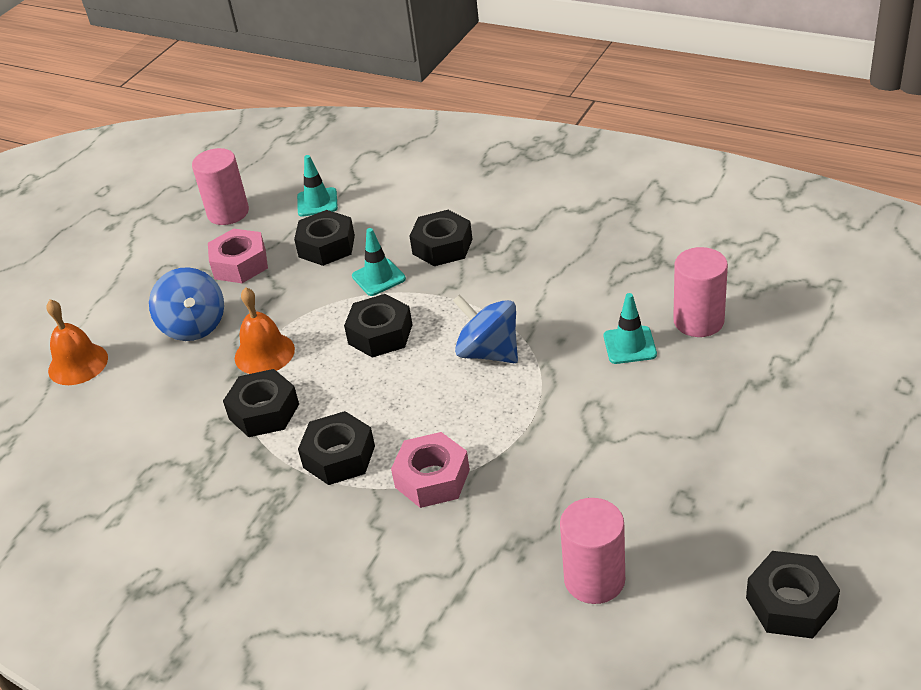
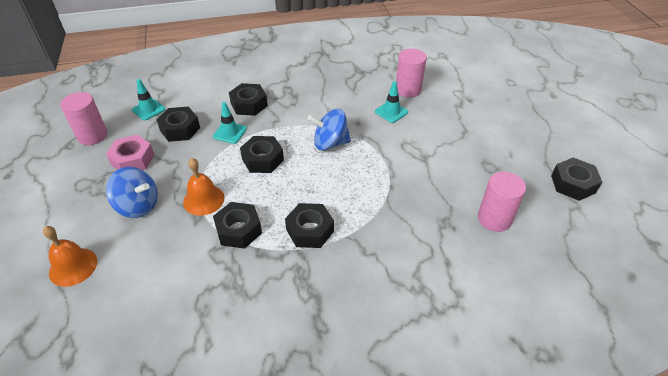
camera: 45 degrees left, 5 degrees up
(432, 478) = (370, 215): pink nut -> none

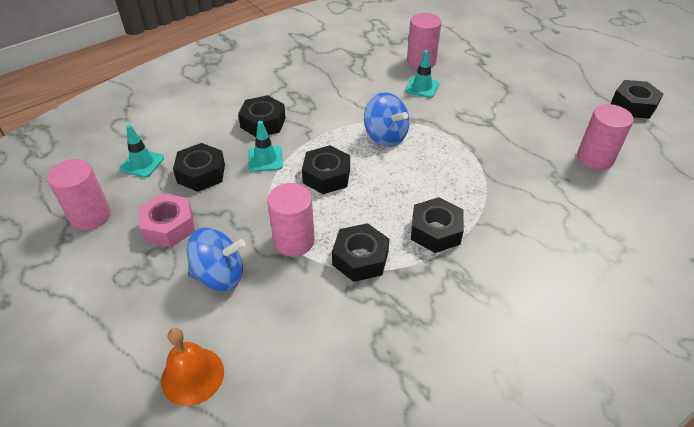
camera: 25 degrees left, 0 degrees up
(203, 199) = (294, 241): orange bell -> pink cylinder
(330, 143) = (385, 136): blue spinning top -> blue spinning top turned 105 degrees counterclockwise

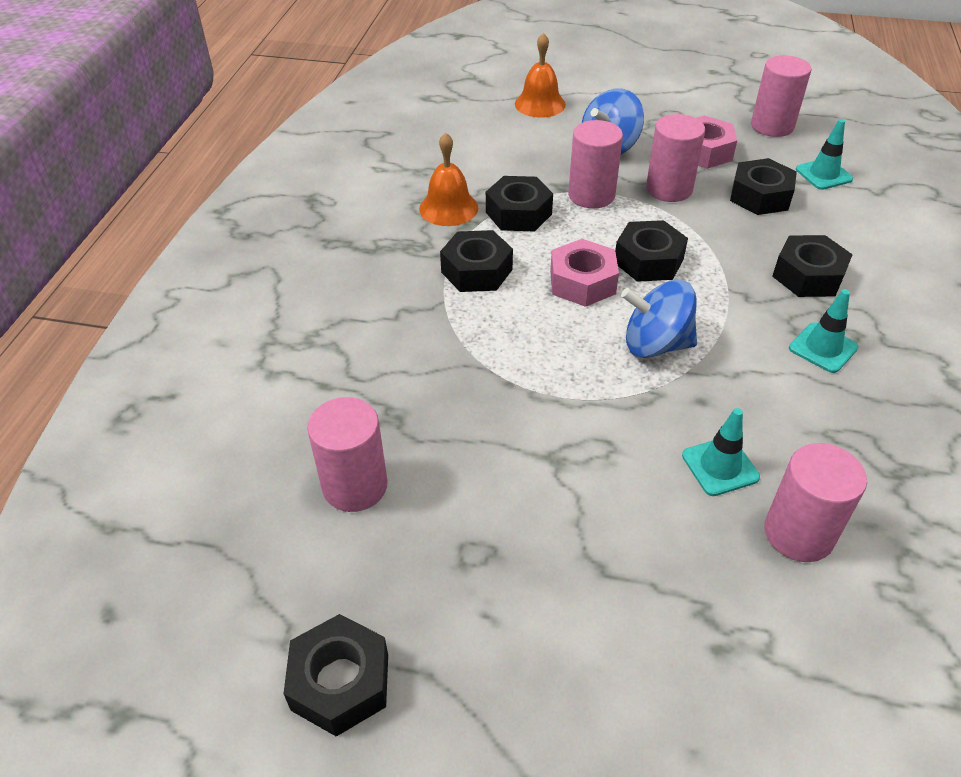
camera: 140 degrees right, 0 degrees up
(240, 212) = (669, 189): none -> pink cylinder
(265, 159) = (732, 241): turquoise traffic cone -> turquoise traffic cone (823, 348)
(380, 186) = (582, 282): none -> pink nut
(405, 297) = (448, 208): none -> orange bell

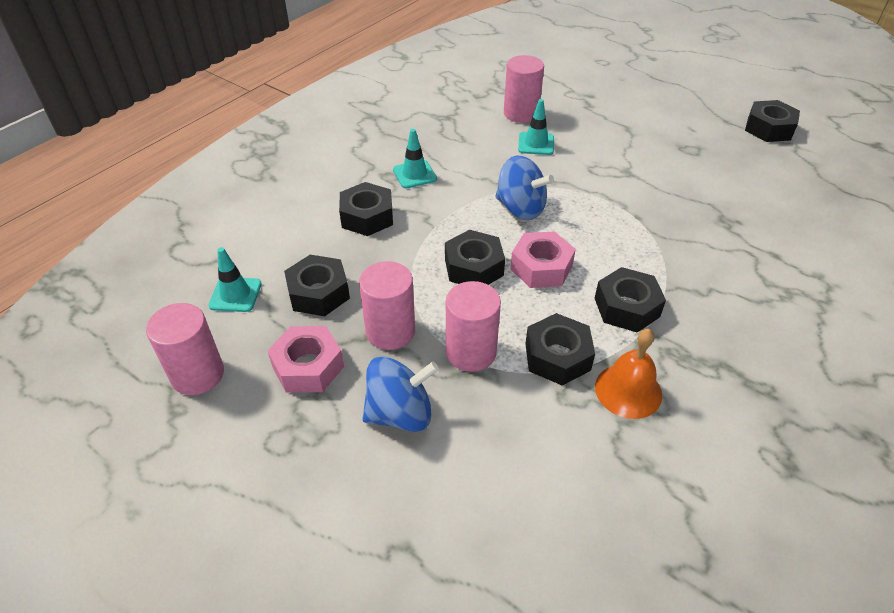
camera: 155 degrees left, 0 degrees up
(355, 486) = (756, 193): pink cylinder -> none
(540, 104) = (424, 543): orange bell -> none

